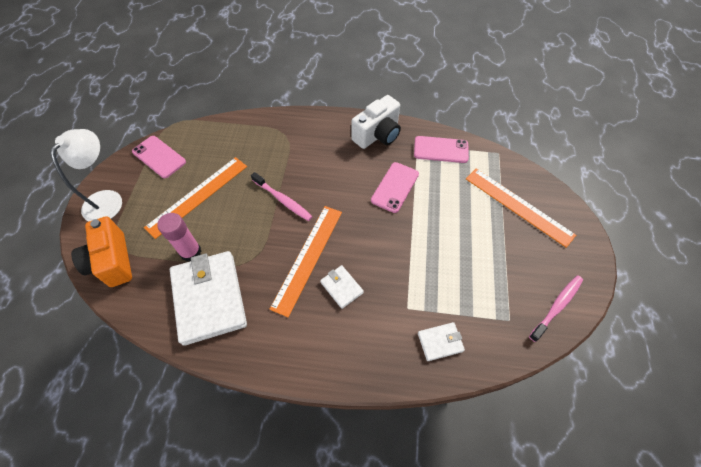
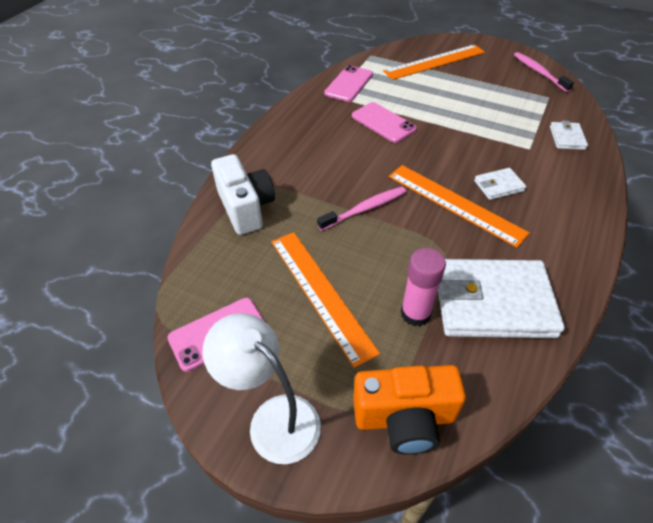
camera: 70 degrees left, 10 degrees down
(377, 135) = (304, 117): white camera -> white camera (245, 208)

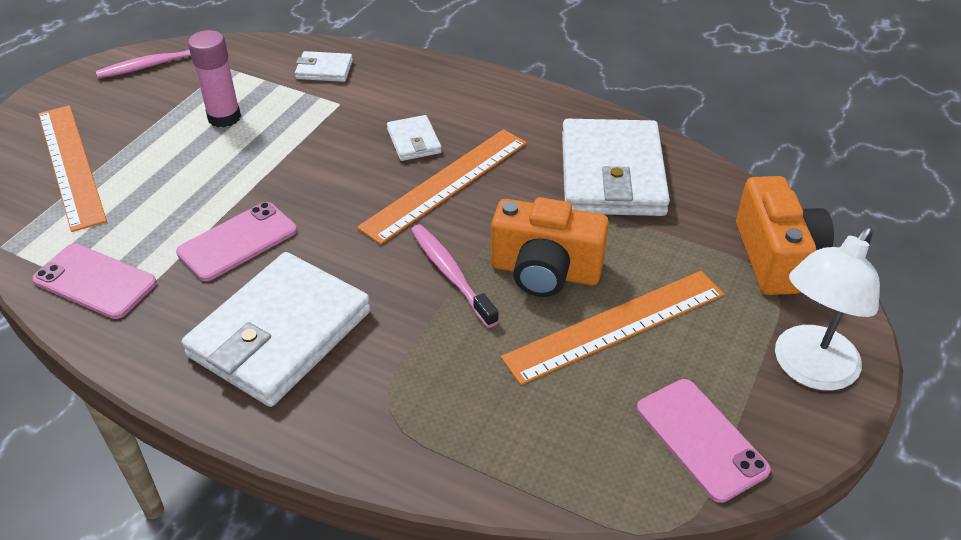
camera: 90 degrees left, 5 degrees down
(245, 208) = (439, 425): white camera -> none
(314, 145) = (280, 334): none -> white wallet
(371, 256) = (545, 272): none -> orange camera
(415, 313) = (636, 237): pink glue stick -> pink glue stick (224, 117)

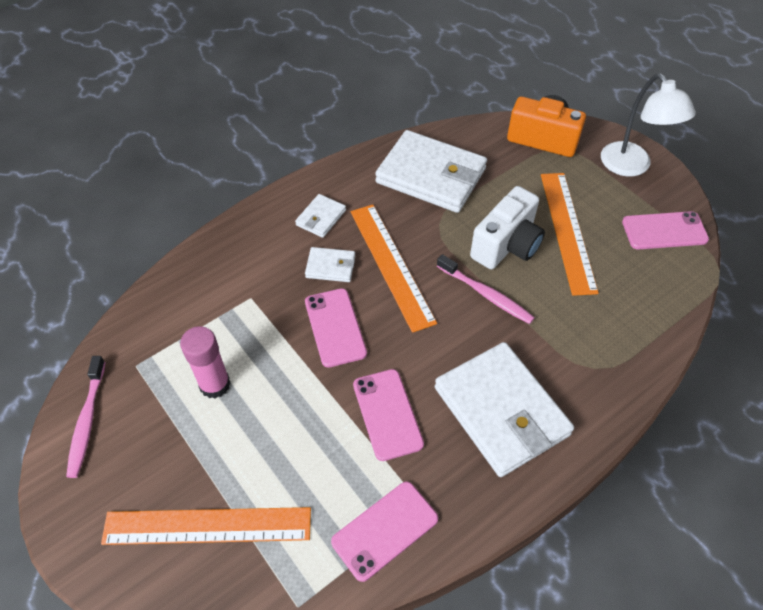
camera: 65 degrees left, 10 degrees up
(324, 70) = (195, 294): white wallet -> white wallet (321, 218)
(333, 170) = (335, 327): none -> pink phone
(451, 274) = (486, 294): pink toothbrush -> pink toothbrush turned 135 degrees counterclockwise
(545, 272) = (506, 245): orange camera -> white camera

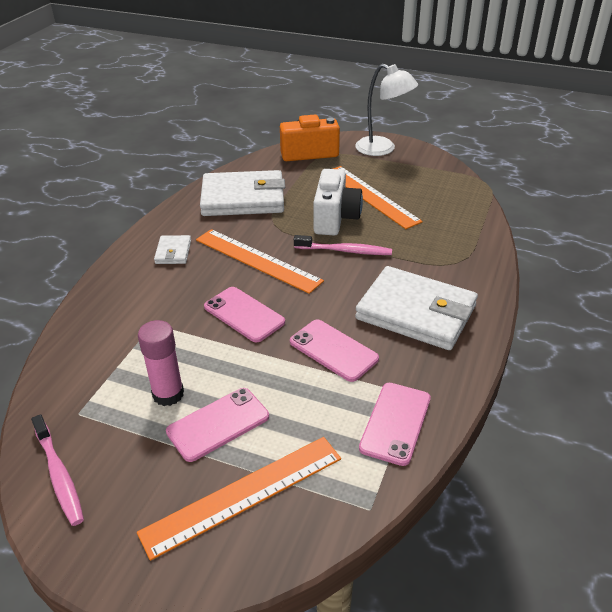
camera: 30 degrees left, 15 degrees down
(330, 266) = (207, 279): white wallet -> none
(664, 231) = (434, 175): pink phone -> pink phone (218, 424)

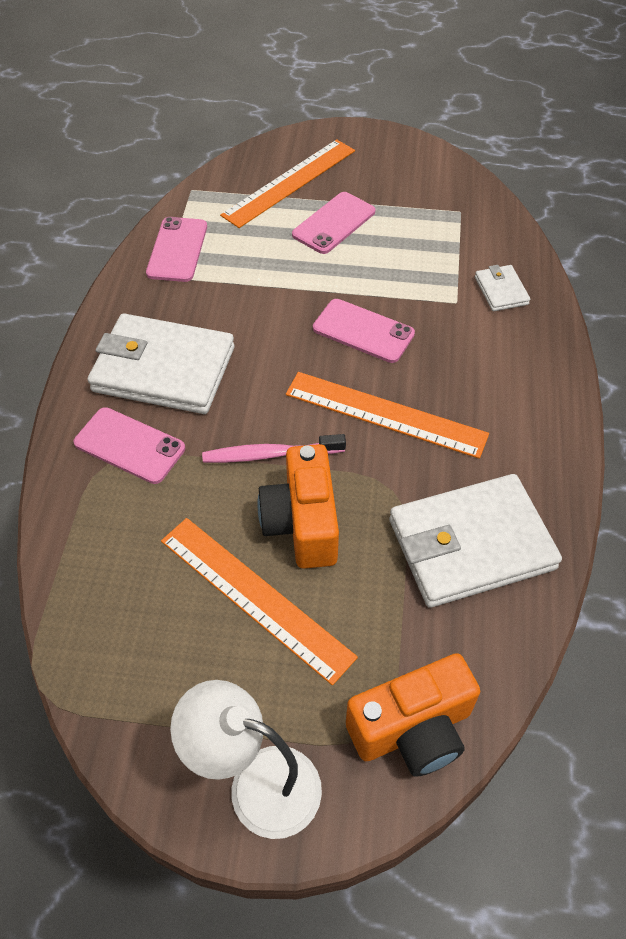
camera: 165 degrees right, 15 degrees up
(59, 475) = (437, 171): pink toothbrush -> none
(168, 394) = (393, 238): pink glue stick -> none
(173, 252) = (505, 407): white wallet -> white wallet (501, 291)
(333, 350) = (250, 307): pink phone -> pink phone (129, 445)
(335, 218) = (302, 523): white camera -> orange camera

